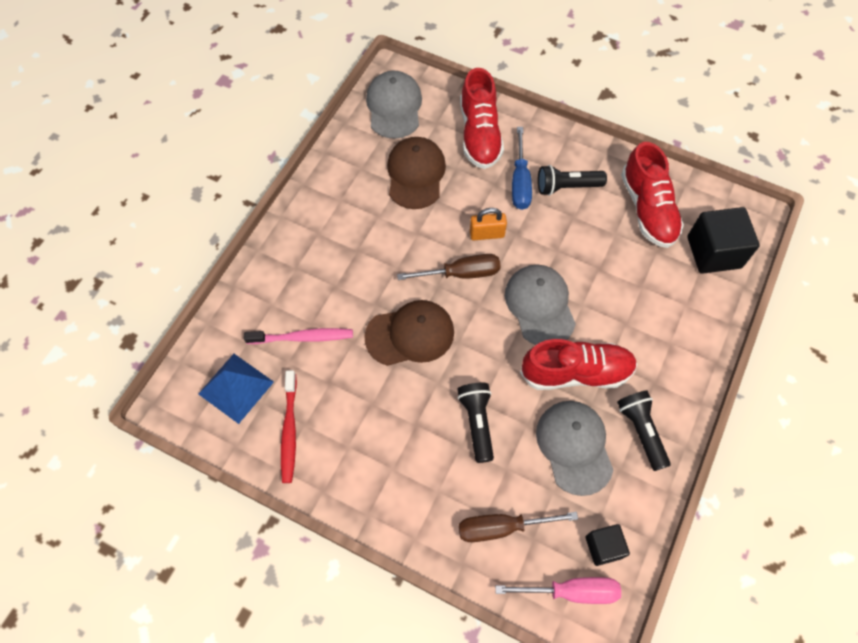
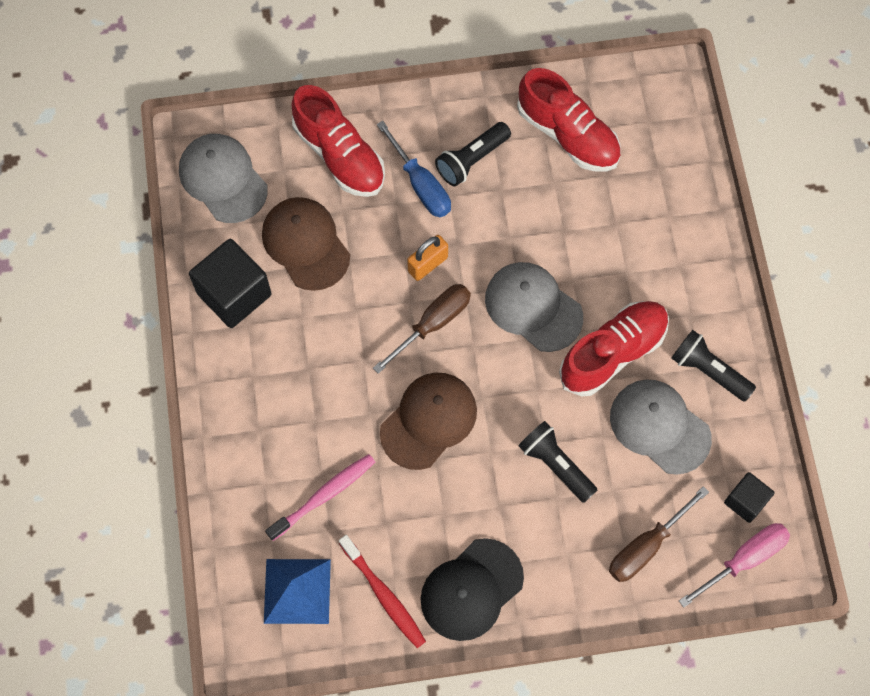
camera: 35 degrees left, 5 degrees up
(351, 469) = (471, 589): none -> black cap
(714, 252) = (660, 142): black cube -> black cube (234, 294)

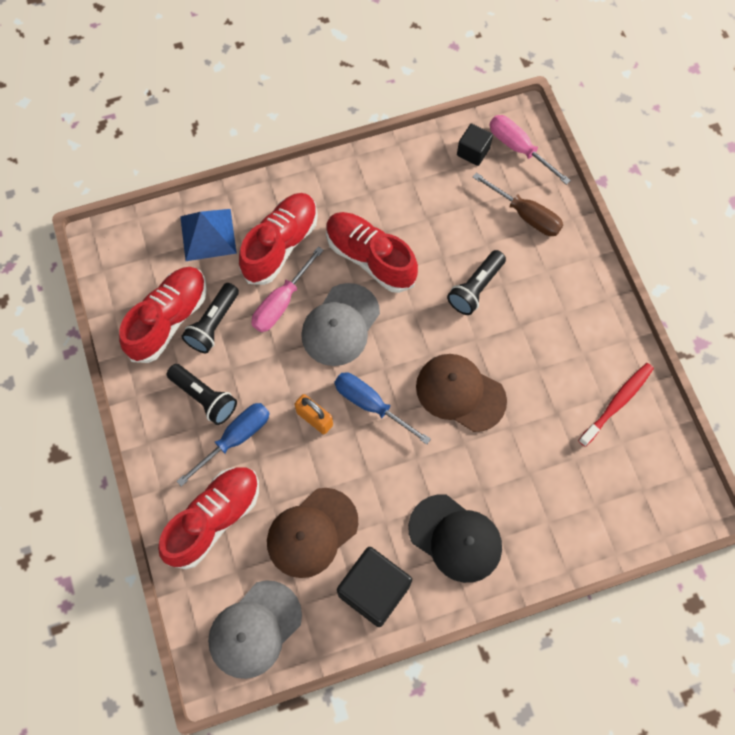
camera: 100 degrees left, 0 degrees up
(297, 591) = (633, 474): blue pyramid -> blue pyramid (208, 234)
(324, 496) = (546, 468): pink toothbrush -> none
(432, 324) = (371, 405): brown screwdriver -> blue screwdriver
(471, 589) = (594, 336): black cap -> black cap (455, 538)
(571, 250) = (281, 302): none -> pink screwdriver
(643, 258) = (280, 245): none -> red shoe
(659, 427) = (426, 217): grey cap -> none
(708, 371) = (372, 187): black flashlight -> black flashlight (213, 324)

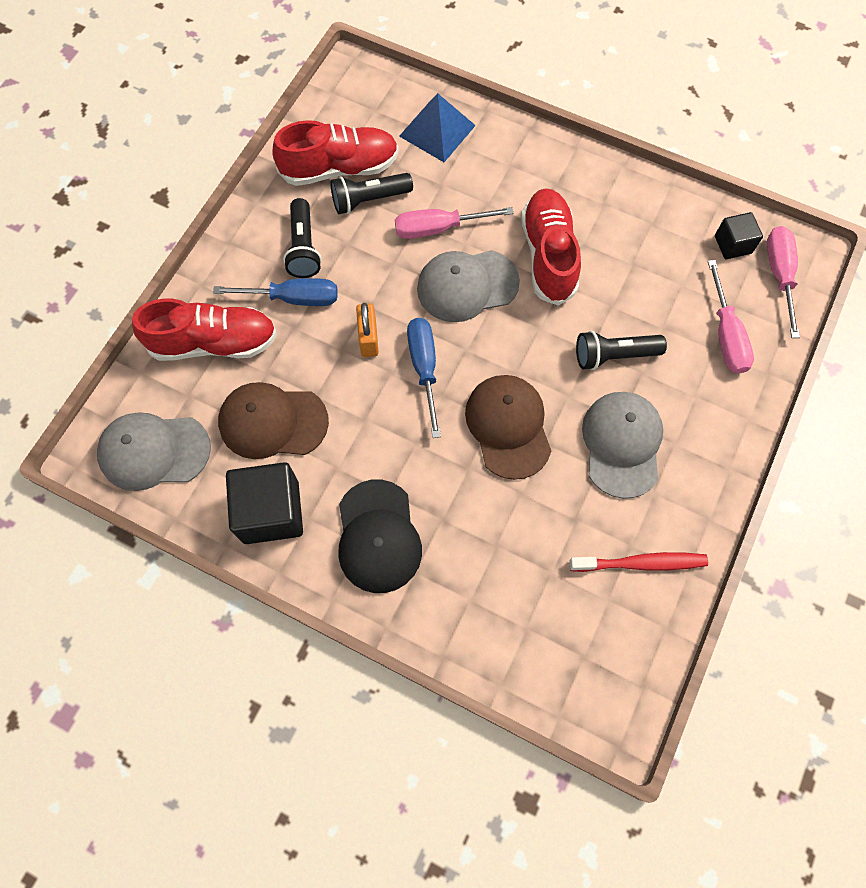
camera: 45 degrees right, 0 degrees up
(280, 245) = (485, 185): red shoe -> none
(525, 215) = (726, 334): brown screwdriver -> pink screwdriver
(536, 340) = (622, 444): none -> grey cap

